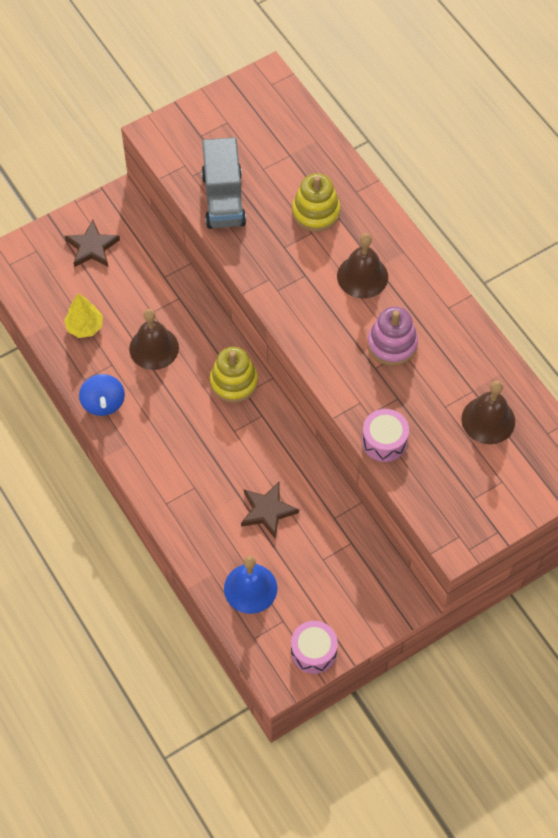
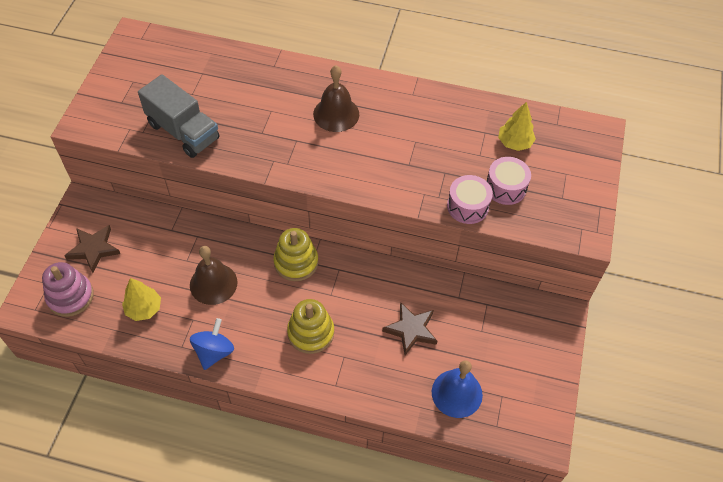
camera: 45 degrees left, 5 degrees down
(103, 403) = (214, 352): blue spinning top -> blue spinning top turned 105 degrees counterclockwise
(313, 651) = (544, 399): pink drum -> pink drum (505, 188)
(316, 212) = (260, 96): yellow stacking toy -> yellow stacking toy (311, 333)
(392, 344) = (403, 142): pink stacking toy -> pink stacking toy (70, 296)
(488, 420) = (514, 143): brown bell -> yellow tree

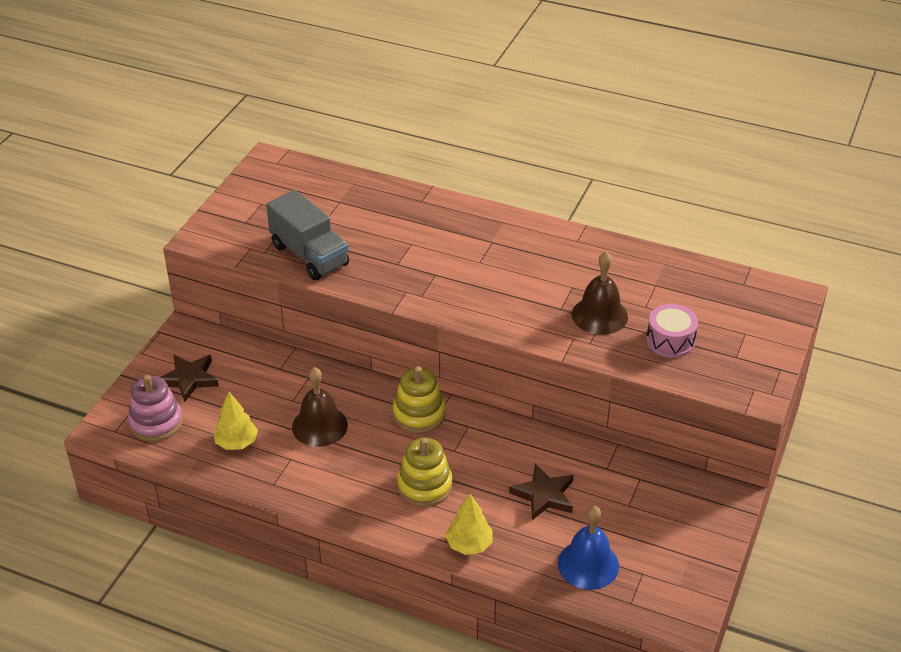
camera: 10 degrees right, 15 degrees down
(214, 352) = (309, 493): blue spinning top -> none
(336, 114) = (485, 253): brown bell -> brown bell (599, 315)
(467, 206) = (622, 355): pink drum -> none
(514, 143) = (689, 298): yellow tree -> yellow tree (469, 544)

